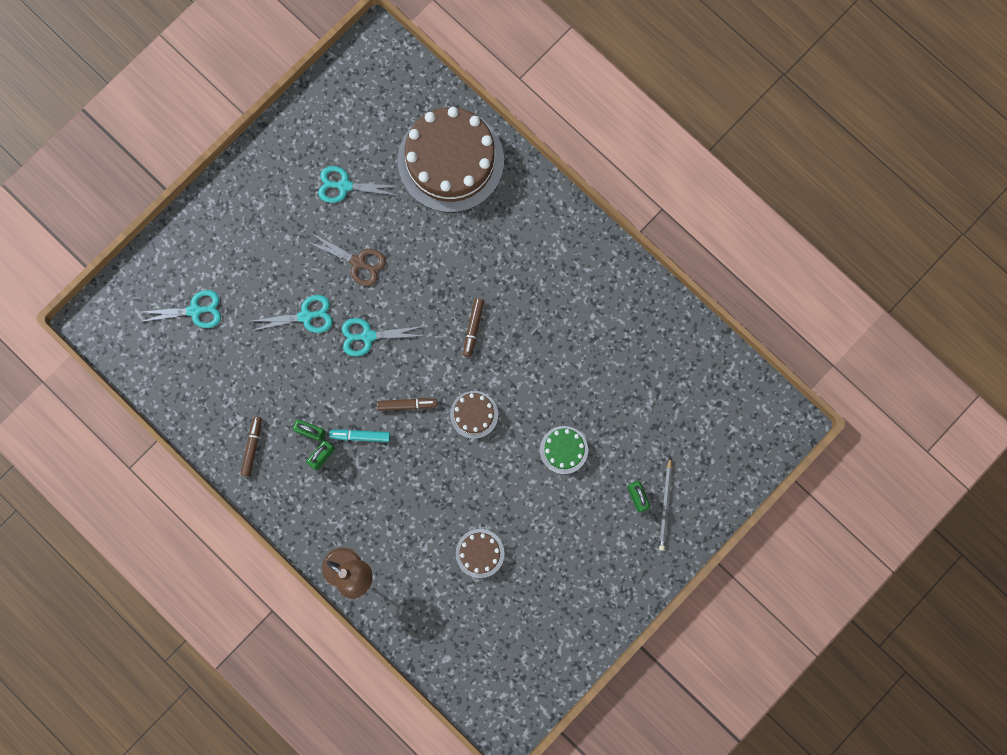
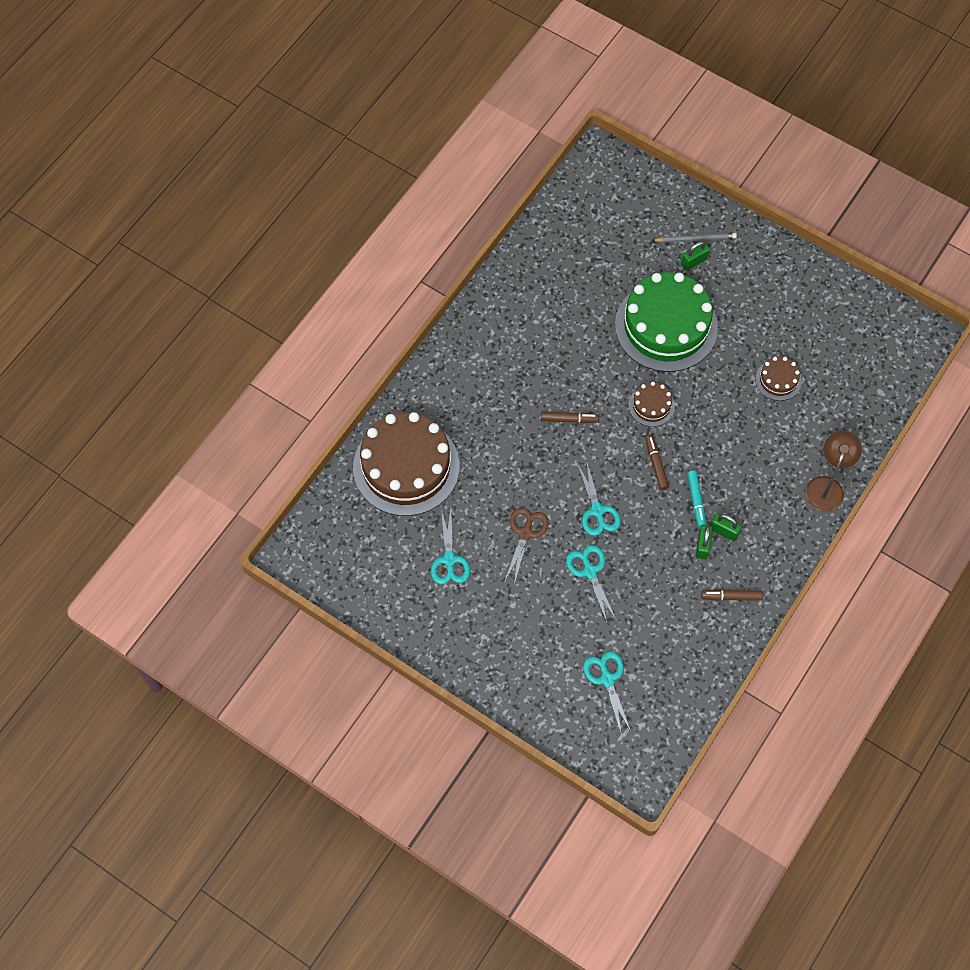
camera: 100 degrees left, 15 degrees down
(563, 450) = (666, 326): green cake -> green cake, size x2.27

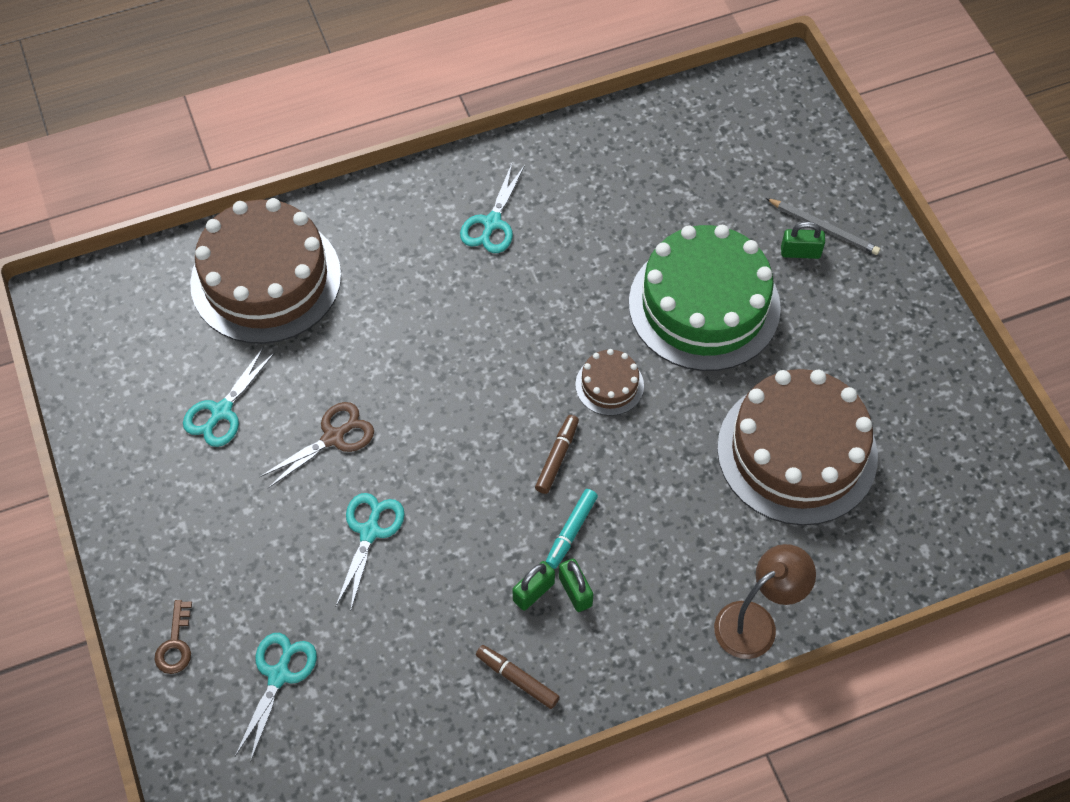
camera: 35 degrees right, 5 degrees down
(537, 701) = (175, 643): none -> brown key
(569, 419) = (496, 341): brown marker -> none
(597, 511) = (440, 466): turquoise scissors -> turquoise scissors (492, 223)
(778, 380) = (797, 452): brown cake -> brown cake, size x2.27

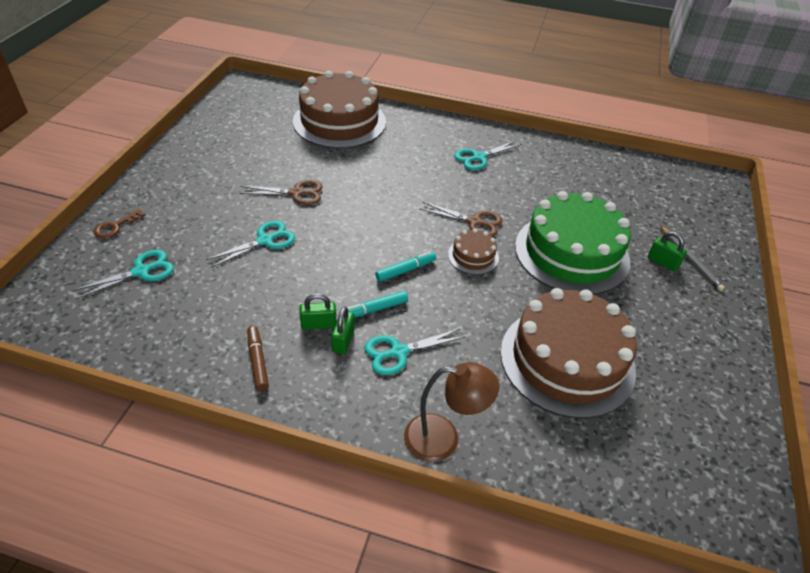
camera: 35 degrees right, 15 degrees down
(221, 412) = (257, 155): turquoise scissors -> turquoise scissors (398, 352)
(557, 457) = (405, 270): brown marker -> turquoise marker
(571, 333) = (474, 222): none -> brown scissors

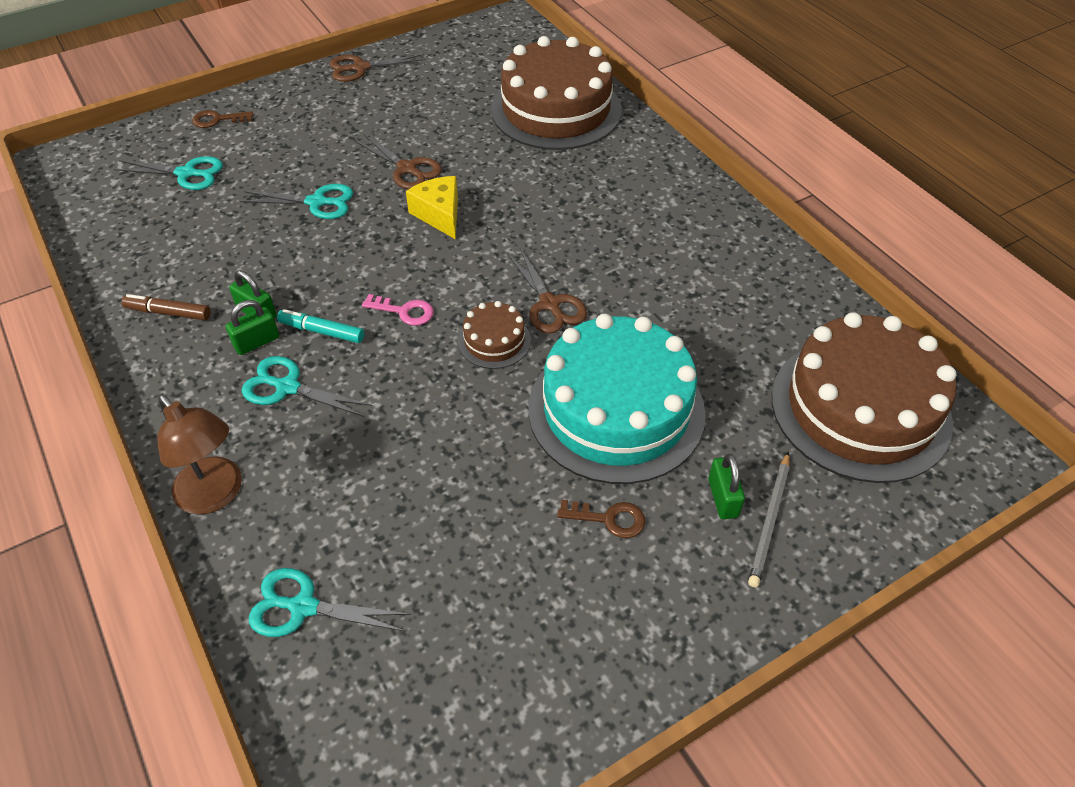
camera: 45 degrees right, 5 degrees up
(180, 149) = (360, 68): none -> brown scissors
(258, 361) = (168, 312): brown marker -> brown marker turned 105 degrees counterclockwise
(352, 208) = (439, 214): none -> yellow cheese
(405, 270) = (404, 311): turquoise marker -> pink key
(478, 157) = (664, 232): turquoise scissors -> turquoise scissors (303, 607)
(567, 360) = (435, 517): brown cake -> brown cake (860, 408)
(571, 253) = (616, 409): green cake -> turquoise cake
(635, 304) = (608, 519): none -> brown key

